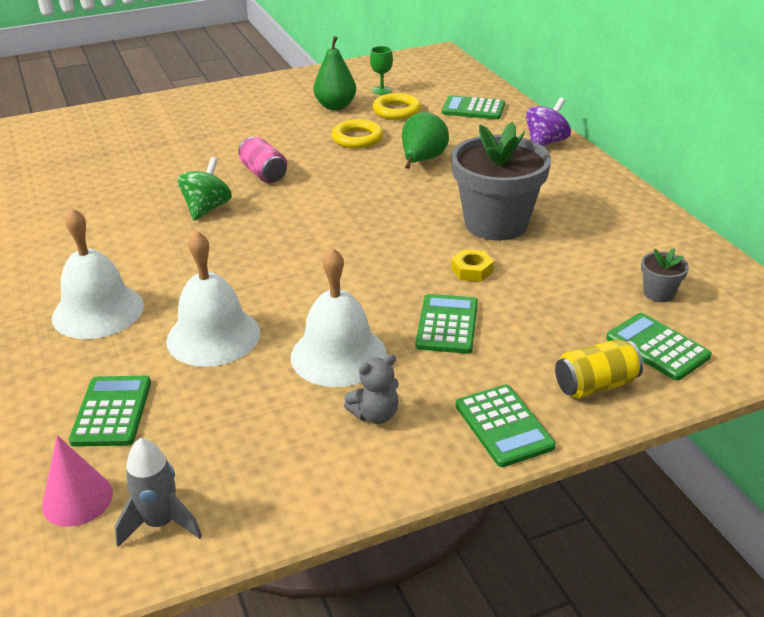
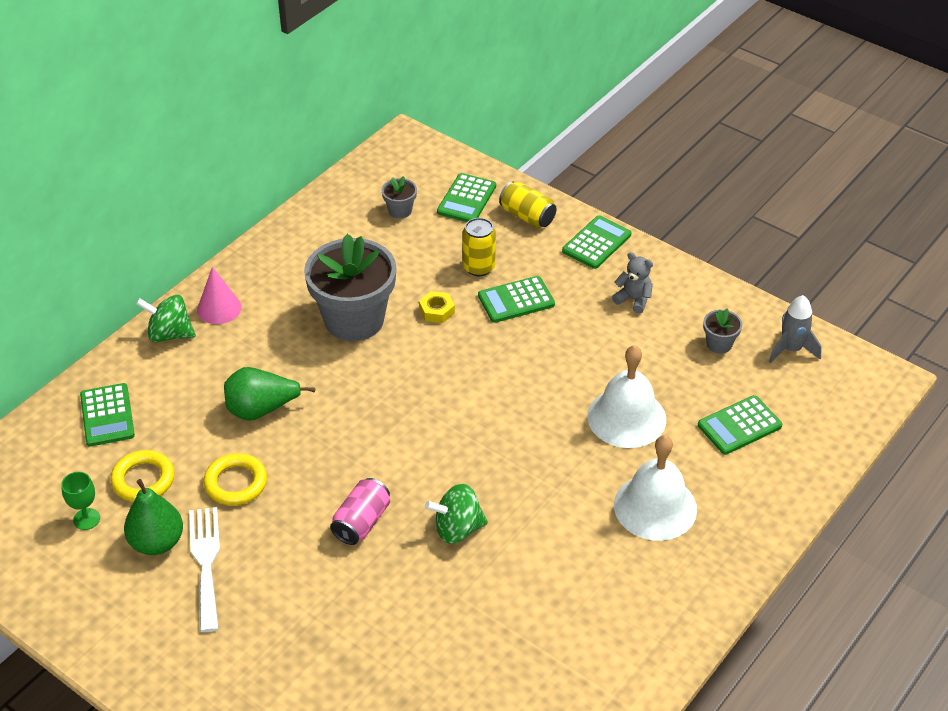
camera: 120 degrees left, 10 degrees up
(77, 499) = (811, 395): pink cone -> pink cone (219, 308)
(237, 456) = (719, 344): none -> grey flower pot
(299, 117) = (206, 562): none -> white fork
(338, 355) = (592, 341): white bell -> none
(521, 317) = (479, 267): none -> yellow can
(545, 142) = (169, 334): purple spinning top -> green spinning top

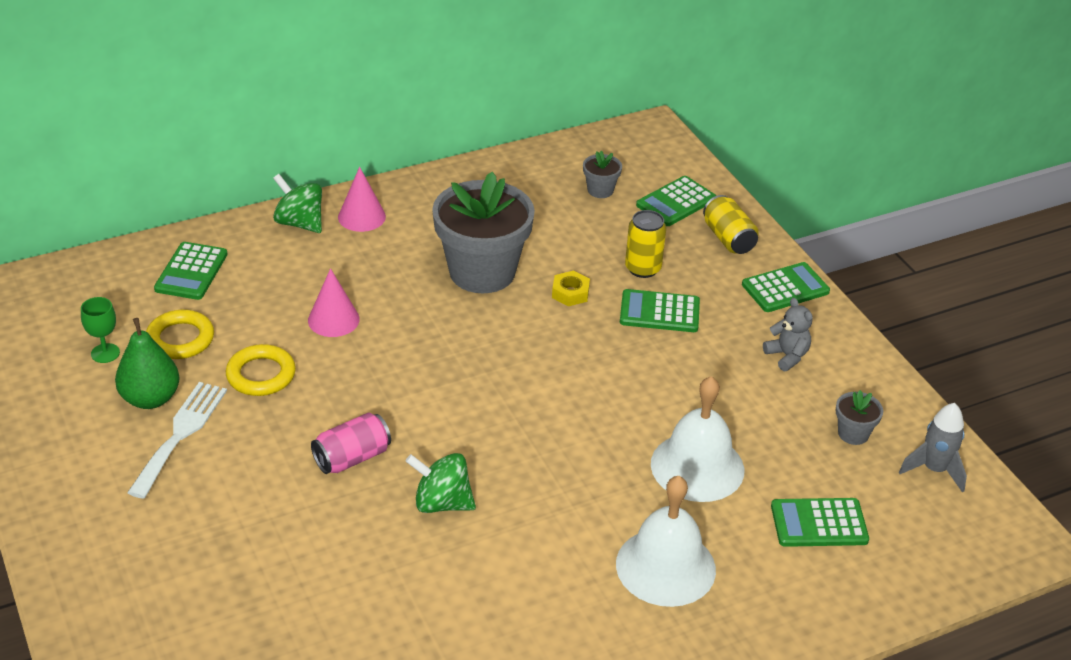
camera: 25 degrees right, 5 degrees down
(261, 410) = (333, 319): green pear -> pink cone

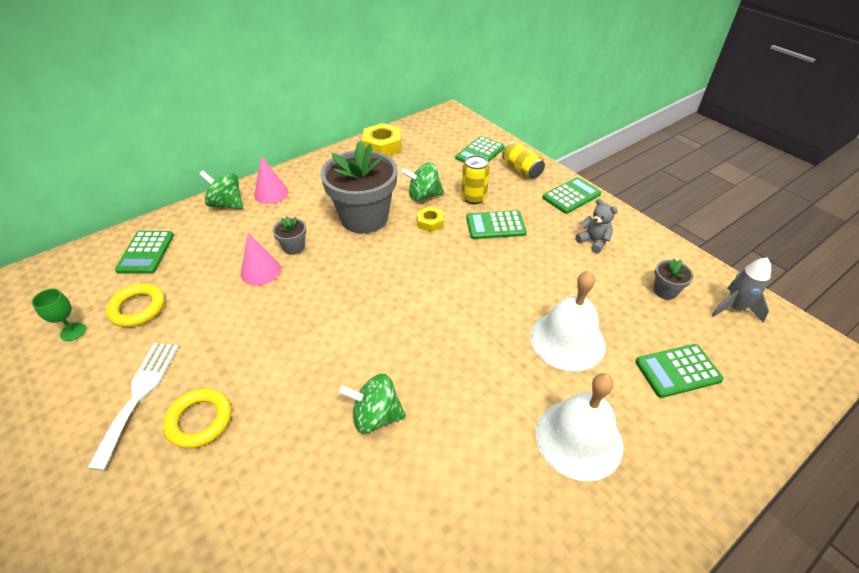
camera: 10 degrees left, 5 degrees up
(150, 398) = (112, 366): green pear -> none
(261, 375) = (207, 327): yellow ring -> yellow ring (199, 420)
(352, 458) = (292, 388): pink can -> none
(534, 168) = (382, 146): none -> yellow nut
(572, 254) = (423, 196): none -> green spinning top
(600, 190) = (429, 153): grey flower pot -> grey flower pot (294, 247)

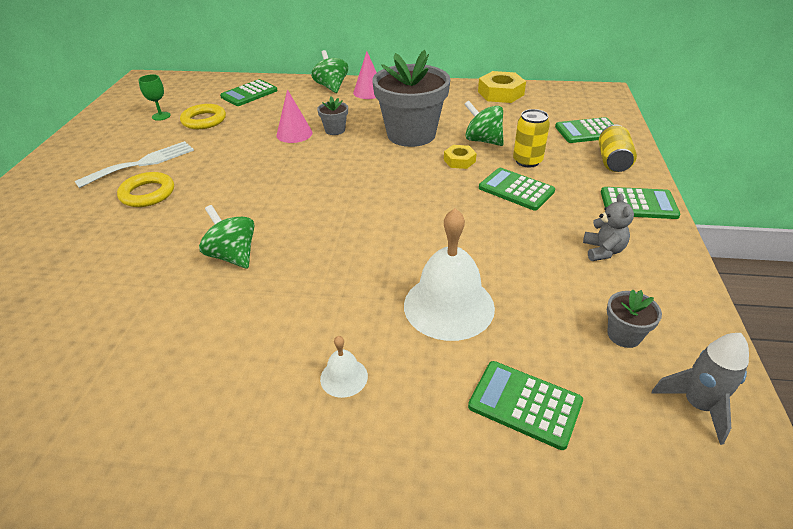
camera: 45 degrees right, 5 degrees down
(578, 439) = (344, 377): white bell -> white bell, size x0.46

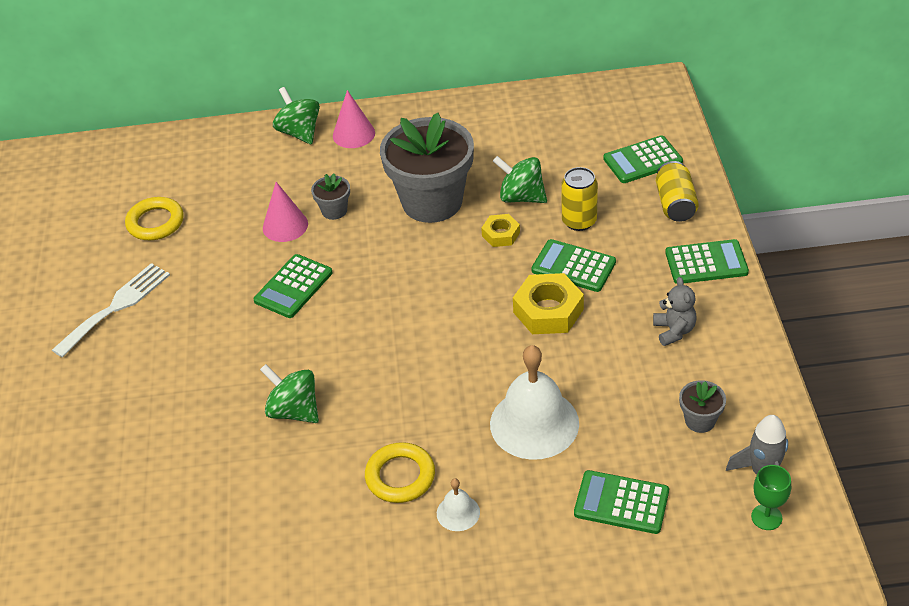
camera: 10 degrees left, 5 degrees up
(147, 193) = (151, 349): yellow ring -> yellow ring (400, 476)
(161, 116) = (93, 225): green goblet -> green goblet (766, 517)
(249, 94) = (192, 164): green calculator -> green calculator (293, 287)
(500, 93) = (526, 109): yellow nut -> yellow nut (548, 310)

